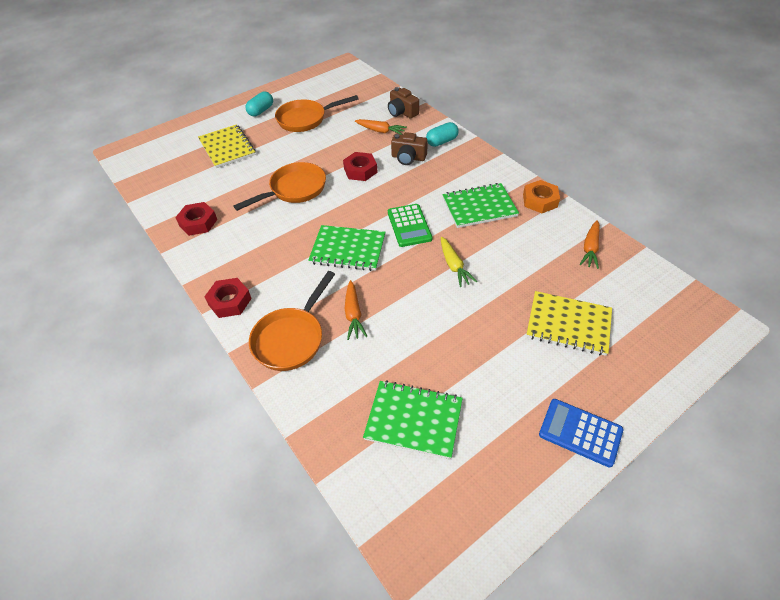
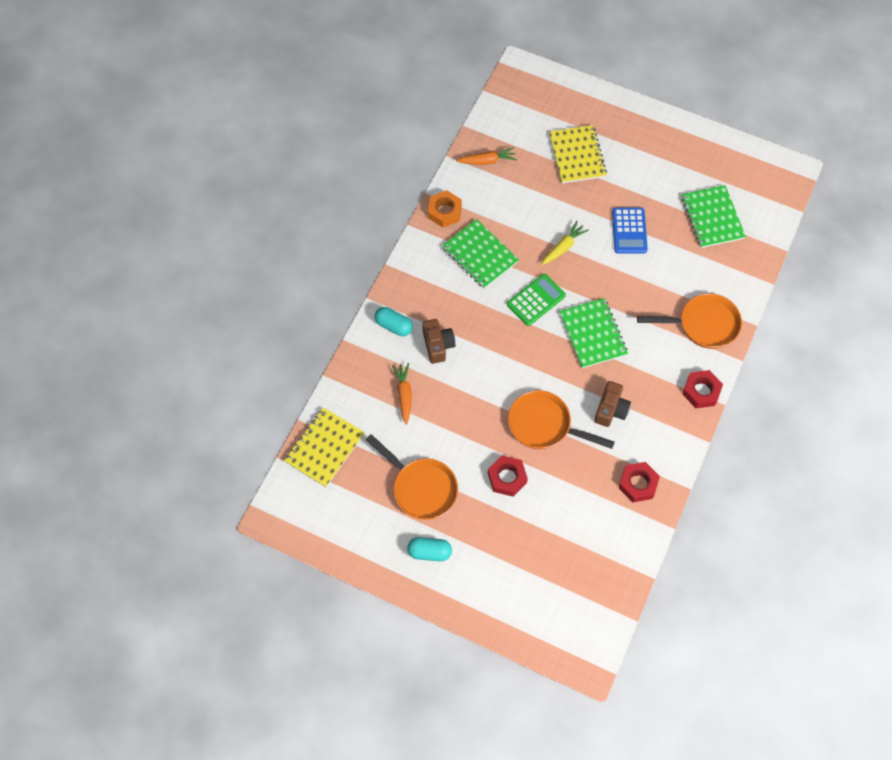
camera: 120 degrees left, 15 degrees up
(227, 148) = (517, 541): yellow notebook -> yellow notebook (325, 448)
(353, 314) = (655, 294): orange carrot -> none
(360, 170) = (482, 379): red nut -> red nut (507, 477)
(402, 112) = (356, 390): brown camera -> brown camera (610, 409)
(580, 432) = (660, 128): blue calculator -> blue calculator (629, 231)

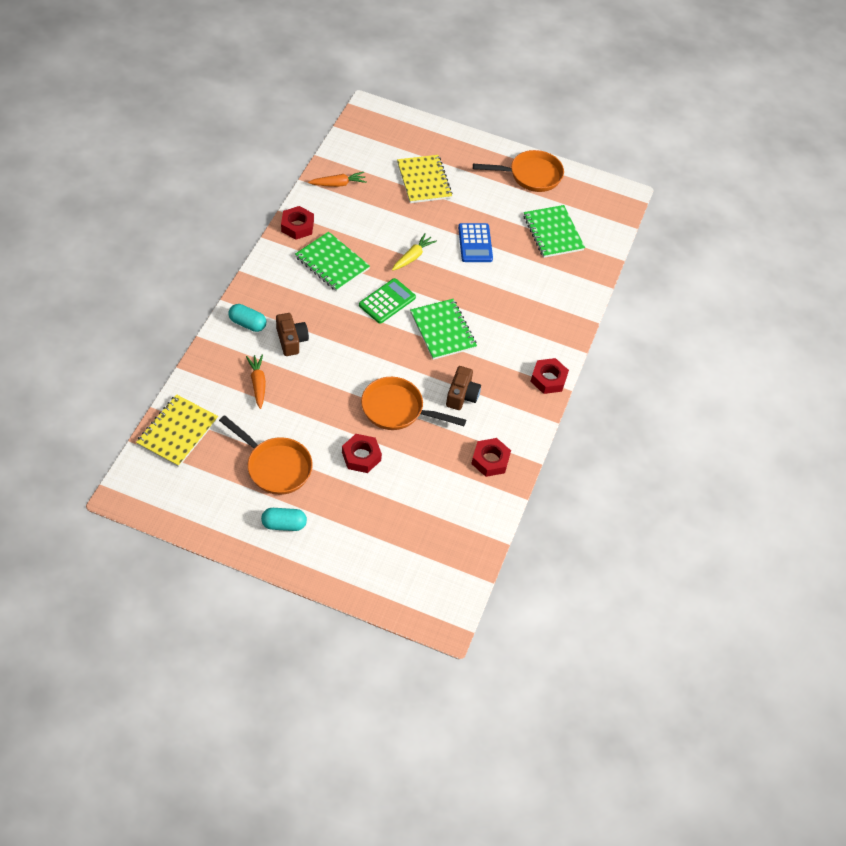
camera: 10 degrees left, 10 degrees down
(444, 212) = (297, 226): orange nut -> red nut
(703, 324) = (548, 322): orange pan -> orange pan (531, 175)

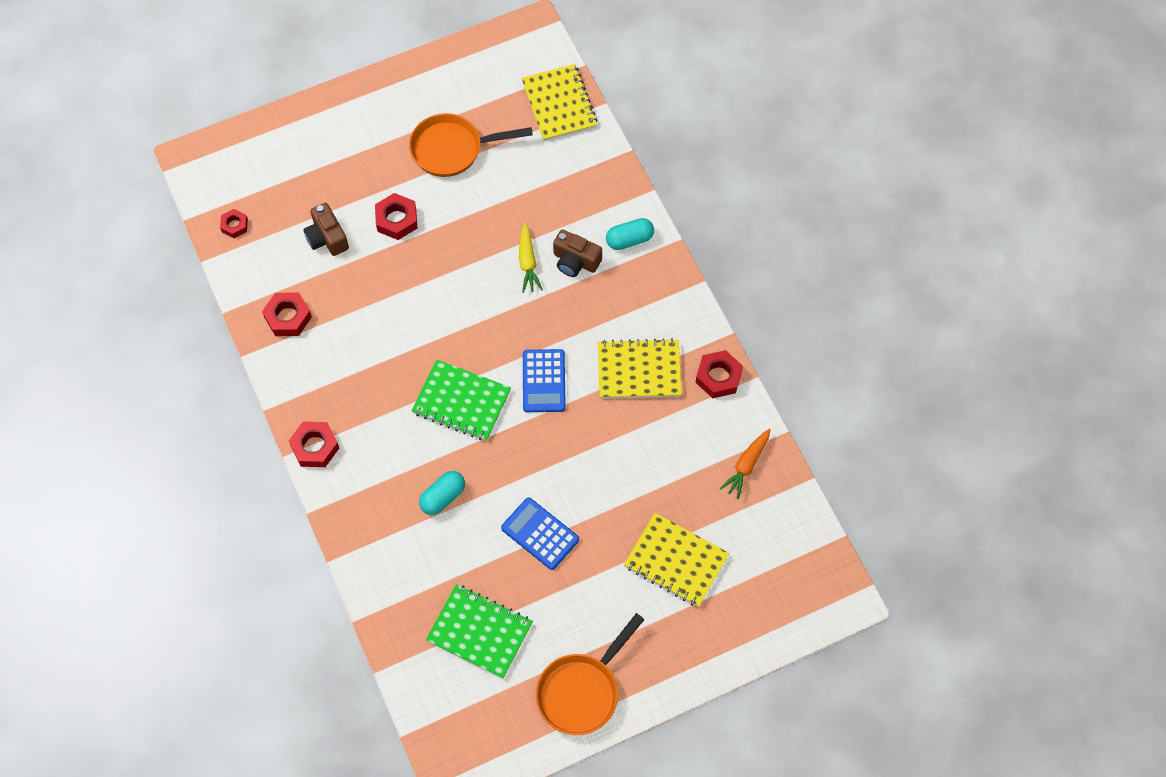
camera: 140 degrees right, 10 degrees up
(258, 384) = (551, 198): orange carrot -> none
(284, 524) = (392, 115): turquoise capsule -> turquoise capsule (443, 497)
(332, 263) = (639, 370): green notebook -> yellow notebook
(387, 301) = (544, 381): green calculator -> blue calculator
(397, 409) = (414, 287): orange pan -> none
(412, 257) = (578, 454): yellow carrot -> yellow carrot (528, 262)
(462, 395) = (374, 353): brown camera -> brown camera (327, 238)
(464, 547) = (234, 225): none -> red nut

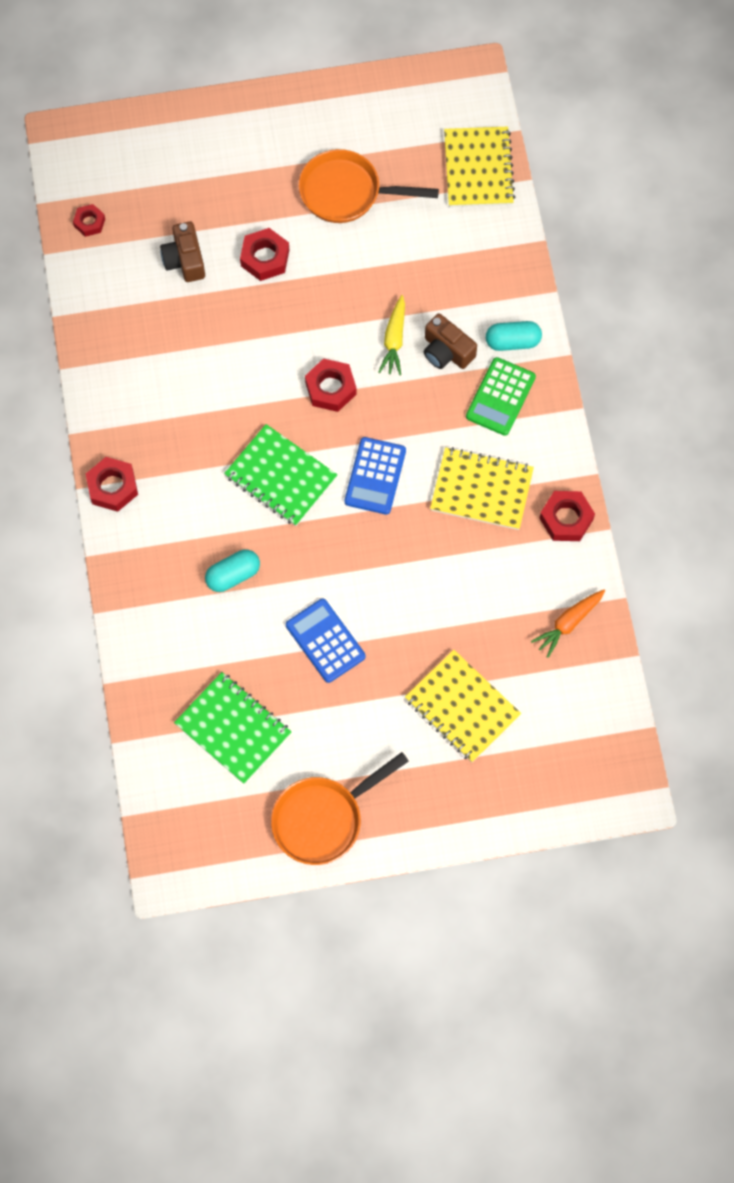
camera: 15 degrees right, 5 degrees up
(288, 317) = (120, 338): red nut -> red nut (330, 388)
(632, 288) = (500, 397): none -> green calculator

